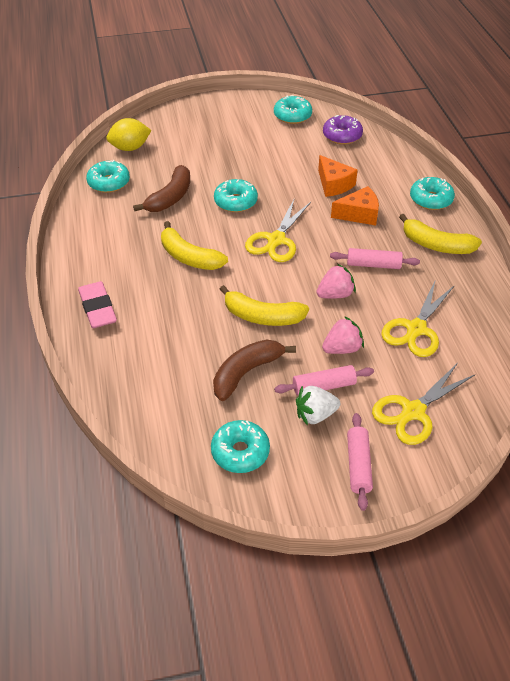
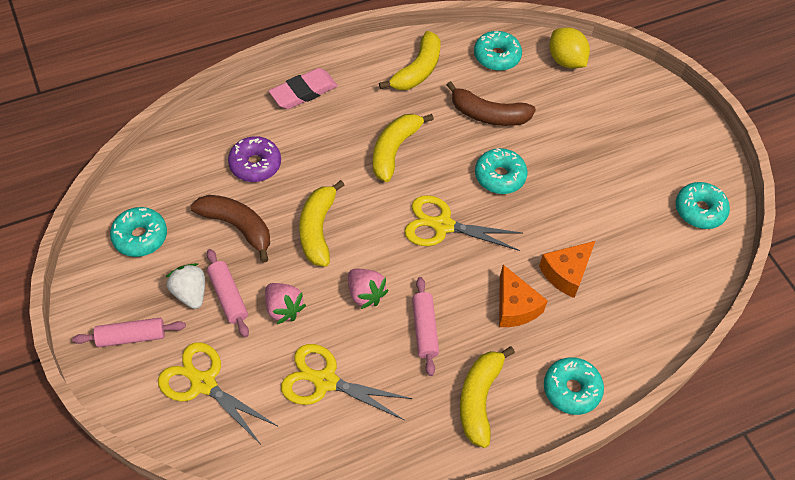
camera: 75 degrees right, 10 degrees up
(103, 230) = (417, 70): none -> yellow banana
(342, 136) = (676, 272): purple donut -> purple donut (255, 164)

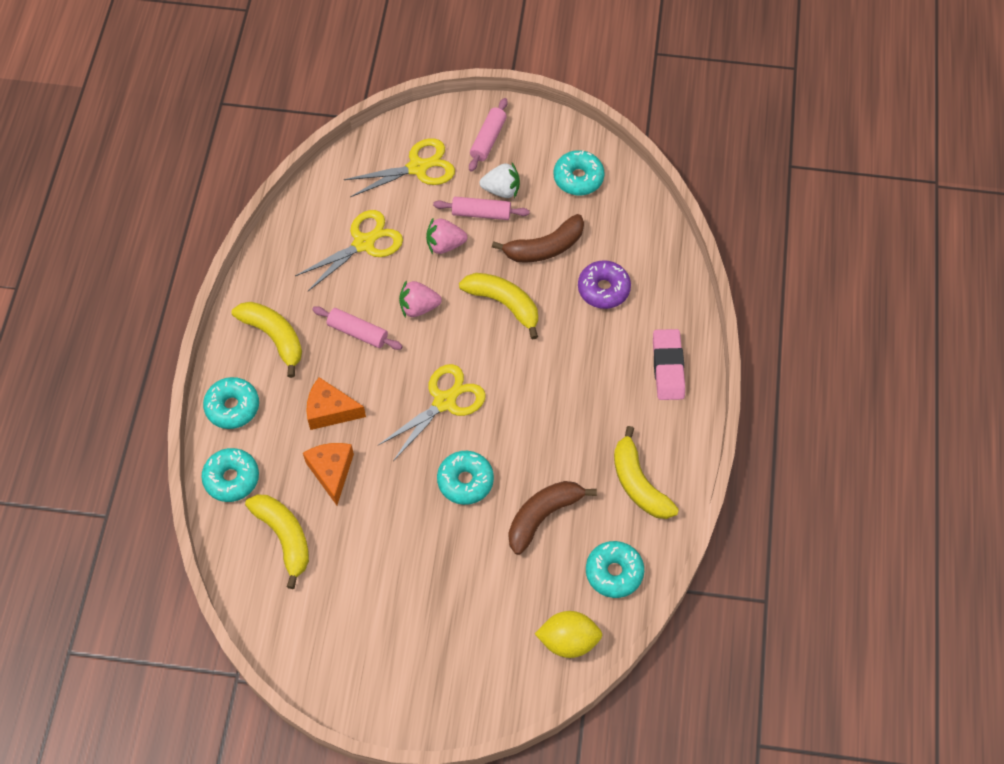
camera: 125 degrees right, 5 degrees up
(394, 150) = (551, 408): yellow banana -> yellow banana (284, 537)
(699, 210) = (311, 638): turquoise donut -> turquoise donut (231, 478)

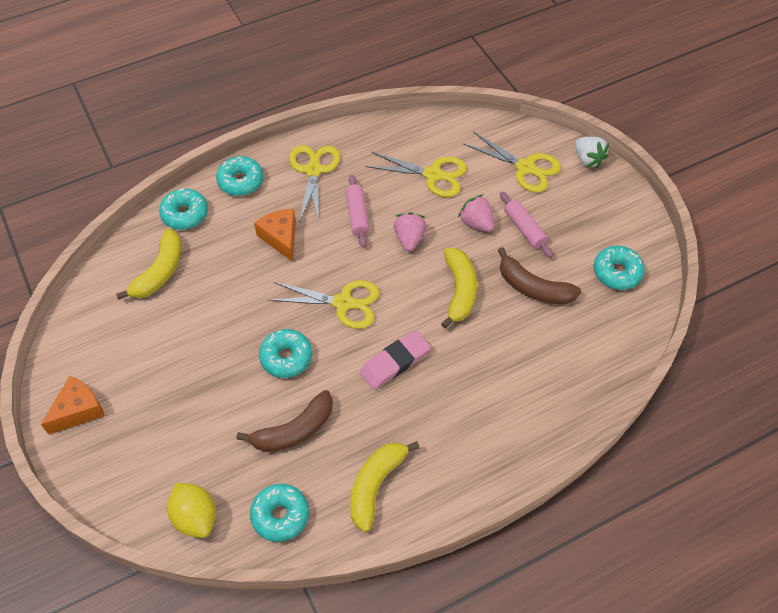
camera: 55 degrees right, 5 degrees down
(274, 337) = (313, 170): yellow banana -> yellow scissors
(331, 472) = (232, 268): orange cheese -> orange cheese (78, 410)
(418, 307) = (409, 239): pink strawberry -> pink strawberry turned 45 degrees clockwise
(488, 139) = (592, 194): pink rolling pin -> none
(501, 190) = (557, 229): white strawberry -> white strawberry (588, 159)
(543, 516) = (294, 430): brown banana -> brown banana turned 135 degrees clockwise
(603, 289) = (533, 350): purple donut -> none
(668, 367) = (502, 442): pink eraser -> pink eraser (395, 362)

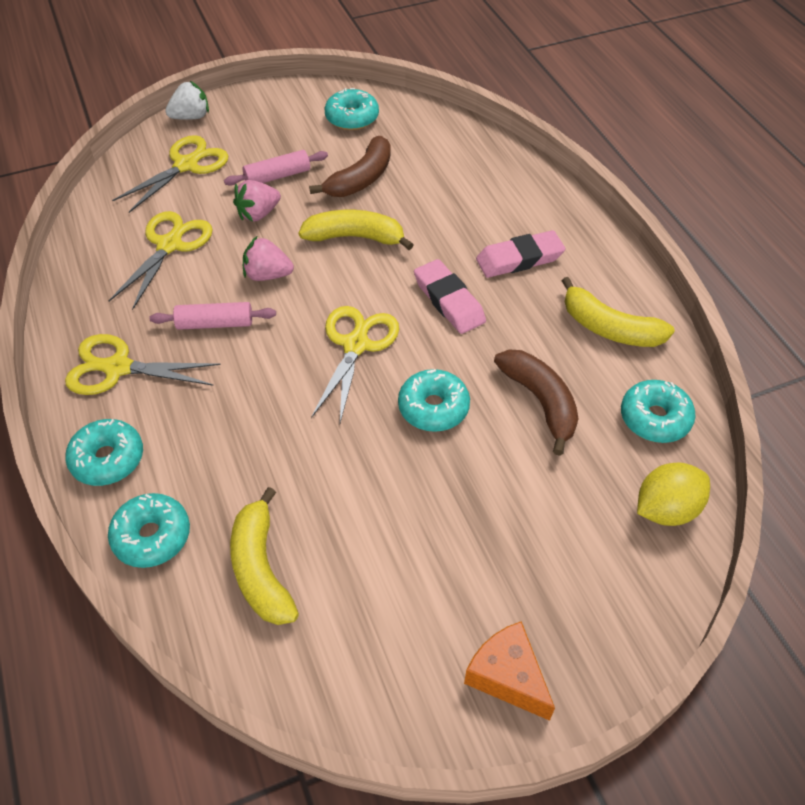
camera: 85 degrees left, 5 degrees down
(160, 272) = (261, 569): yellow banana -> yellow banana turned 135 degrees counterclockwise
(280, 238) = (232, 410): orange cheese -> none
(451, 414) = (519, 259): none -> pink eraser

